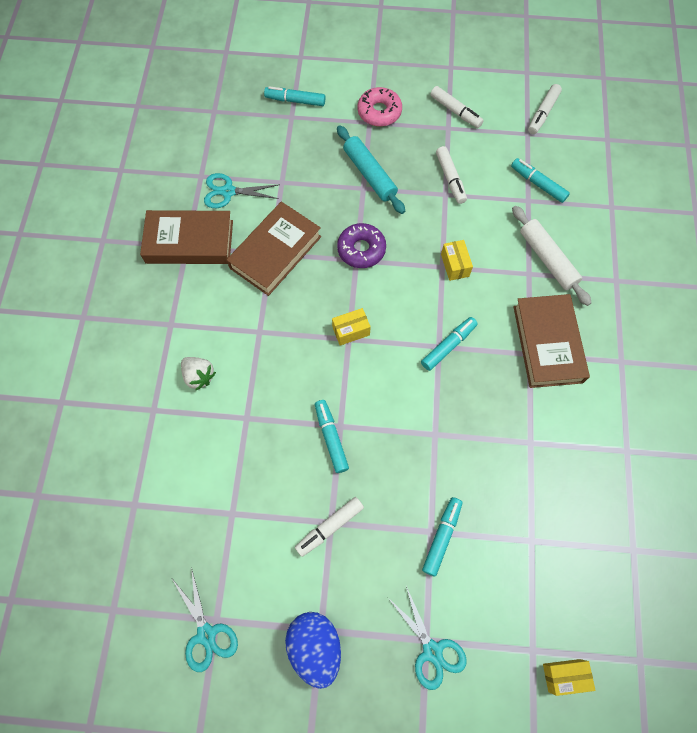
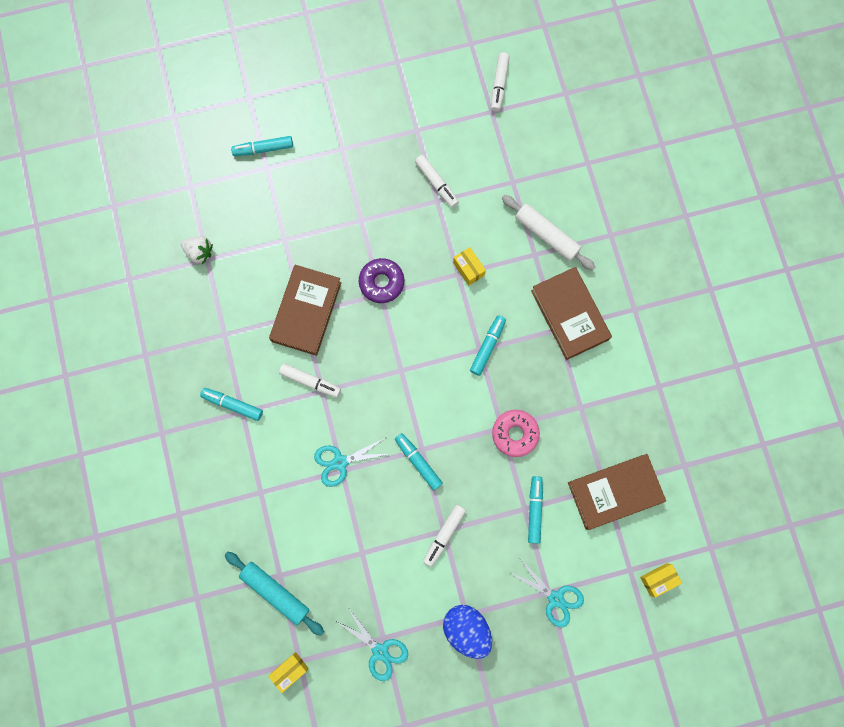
camera: 20 degrees left, 10 degrees up
(189, 241) = (225, 328): brown book -> brown book (614, 492)
(199, 376) = (287, 449): white strawberry -> white strawberry (199, 252)
(228, 192) = (239, 267): turquoise scissors -> turquoise scissors (340, 462)
(351, 331) = (400, 362): yellow box -> yellow box (290, 670)
(369, 174) = (362, 204): turquoise rolling pin -> turquoise rolling pin (275, 592)
(379, 112) = (347, 134): pink donut -> pink donut (515, 434)
(455, 111) = (418, 110): white marker -> white marker (310, 381)
(538, 184) = (516, 162): turquoise marker -> turquoise marker (233, 404)

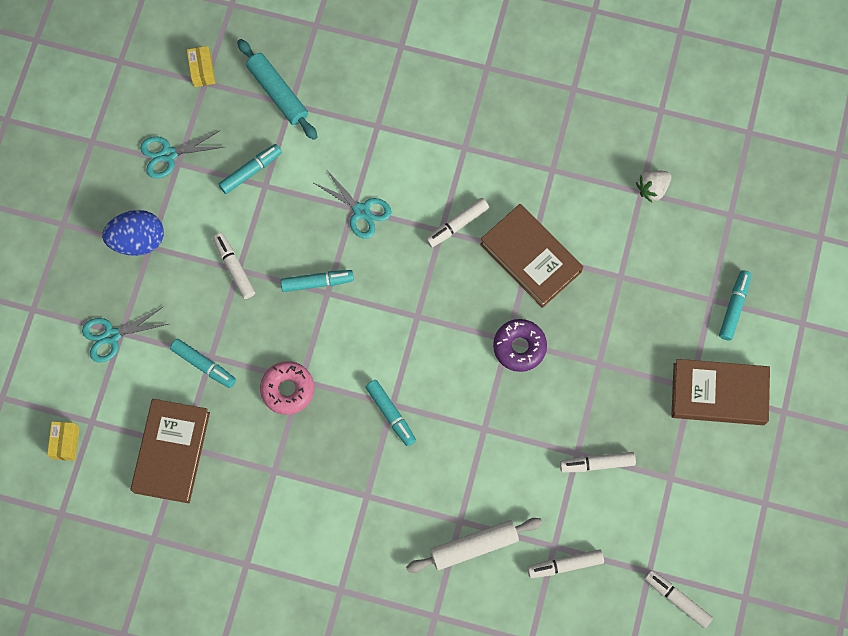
camera: 120 degrees right, 5 degrees down
(233, 404) = (476, 143): turquoise marker -> turquoise marker (251, 171)
(275, 592) = (278, 93): turquoise rolling pin -> turquoise rolling pin turned 75 degrees clockwise
(340, 462) = (361, 211): turquoise scissors -> turquoise scissors turned 120 degrees clockwise
(468, 269) = (483, 442): yellow box -> none
(521, 168) = (565, 565): none -> white marker
(569, 315) = (374, 517): brown book -> brown book (718, 394)

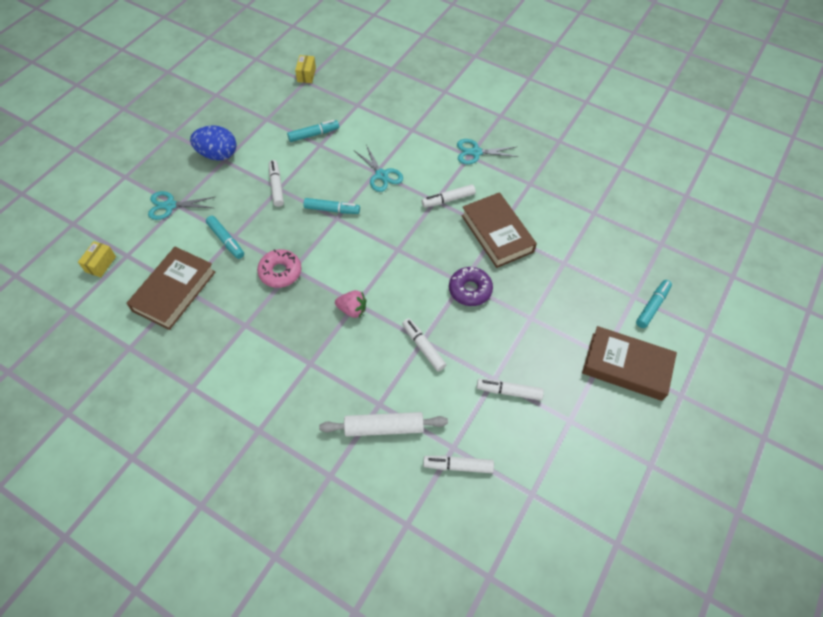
camera: 15 degrees right, 15 degrees down
(168, 154) = (262, 113): turquoise scissors -> turquoise scissors (476, 152)
(278, 93) = (351, 97): turquoise rolling pin -> none
(391, 414) = (352, 310): turquoise marker -> pink strawberry
(652, 189) = (603, 212): white strawberry -> none
(676, 599) = (552, 526): white marker -> white marker (423, 347)

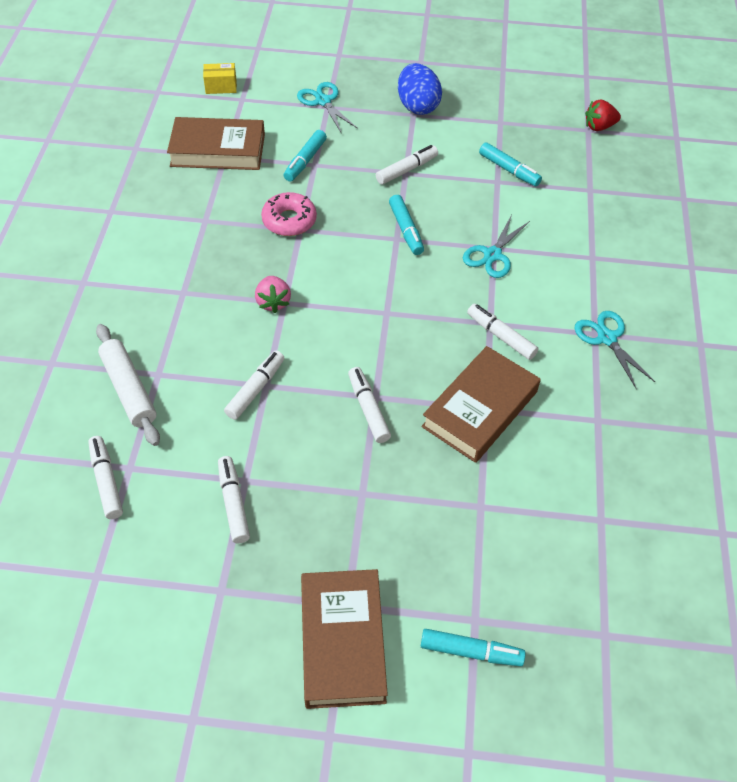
camera: 65 degrees right, 5 degrees down
(306, 75) = (599, 127): yellow box -> red strawberry
(470, 290) = (368, 409): purple donut -> white marker

